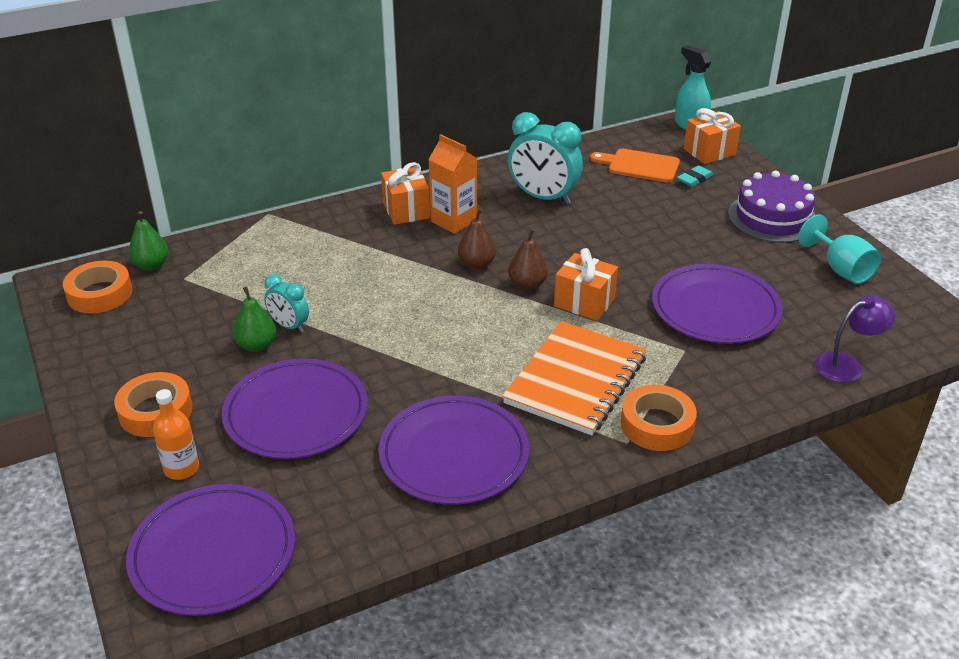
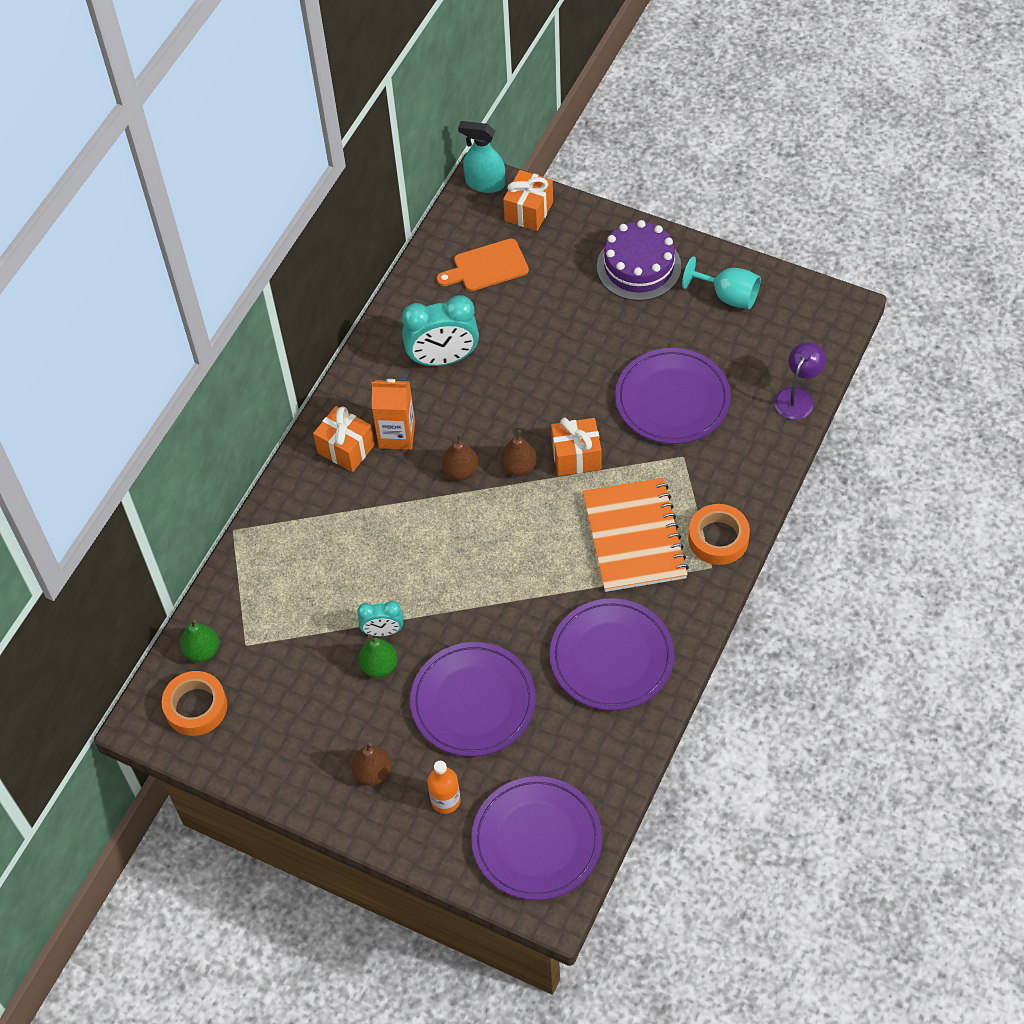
camera: 35 degrees left, 20 degrees up
(155, 411) = (373, 772): orange tape -> brown pear
(694, 179) = (544, 256): turquoise eraser -> none

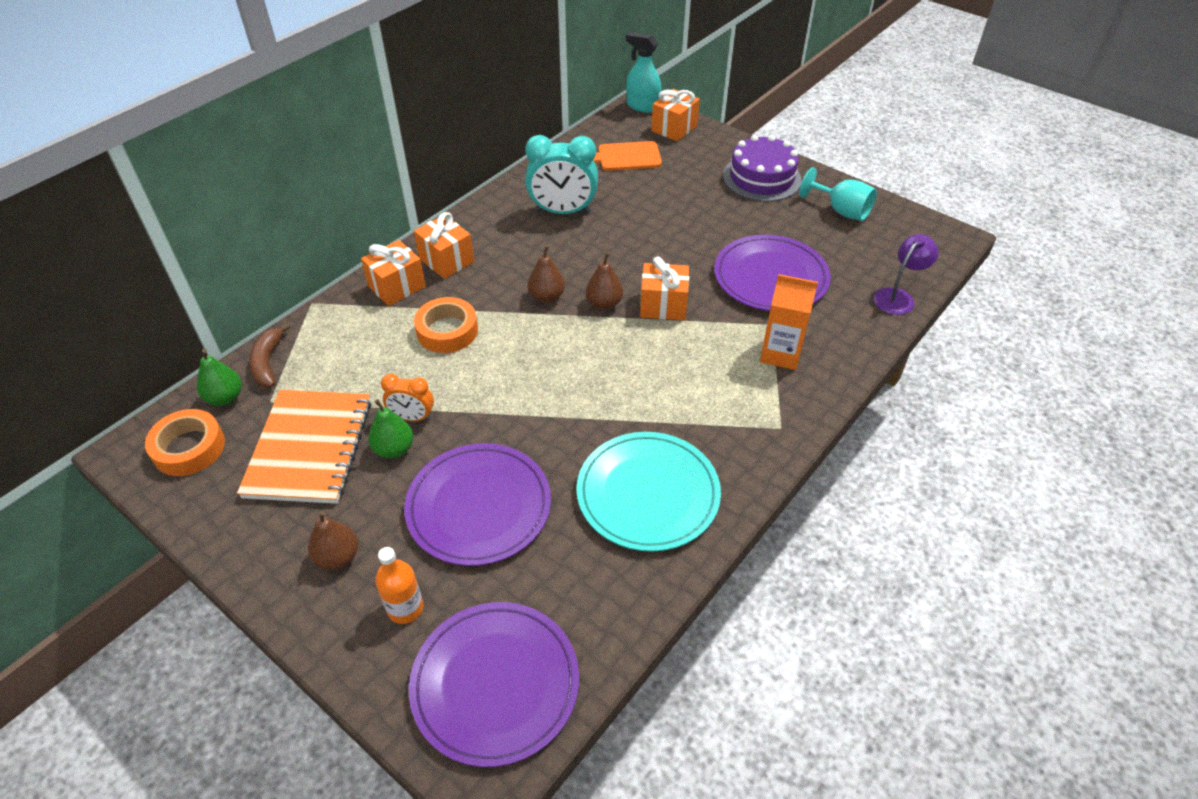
camera: 10 degrees right, 10 degrees down
(223, 605) = (268, 362): none -> brown banana
(309, 492) = (397, 286): none -> orange gift
(383, 631) = (412, 417): turquoise clock -> orange clock
(397, 435) = (498, 258): orange carton -> orange carton (780, 354)
(611, 657) = (648, 494): purple plate -> turquoise plate
(634, 537) = (703, 384): orange notebook -> orange notebook (309, 448)
(718, 538) = (793, 402): orange tape -> orange tape (447, 331)

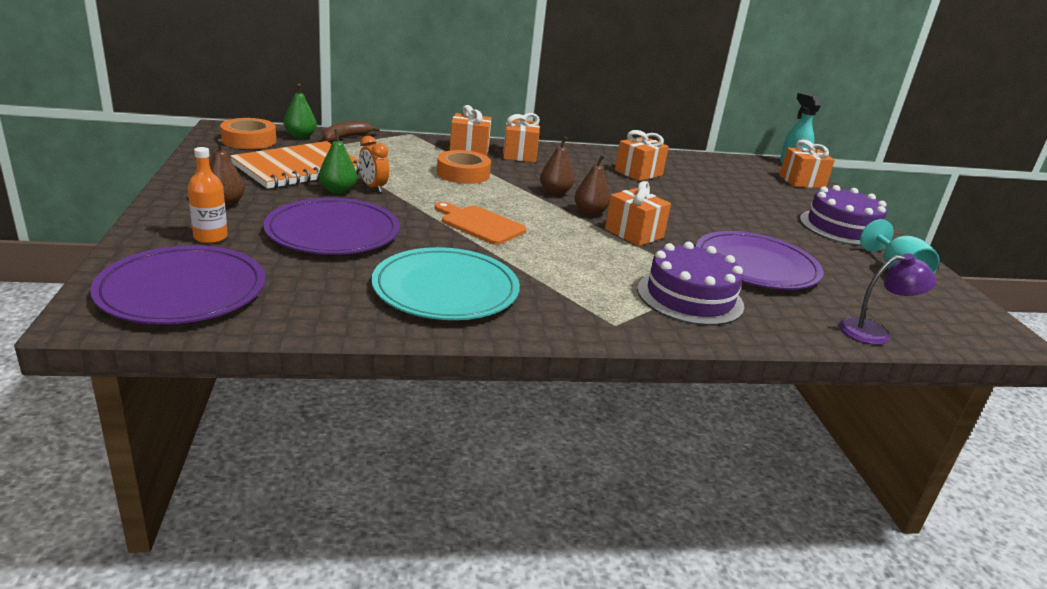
camera: 40 degrees right, 20 degrees down
(563, 211) = (638, 173): turquoise clock -> orange gift
(625, 157) = (734, 175): orange cutting board -> orange cutting board (480, 224)
(780, 354) = (690, 297): orange carton -> purple cake

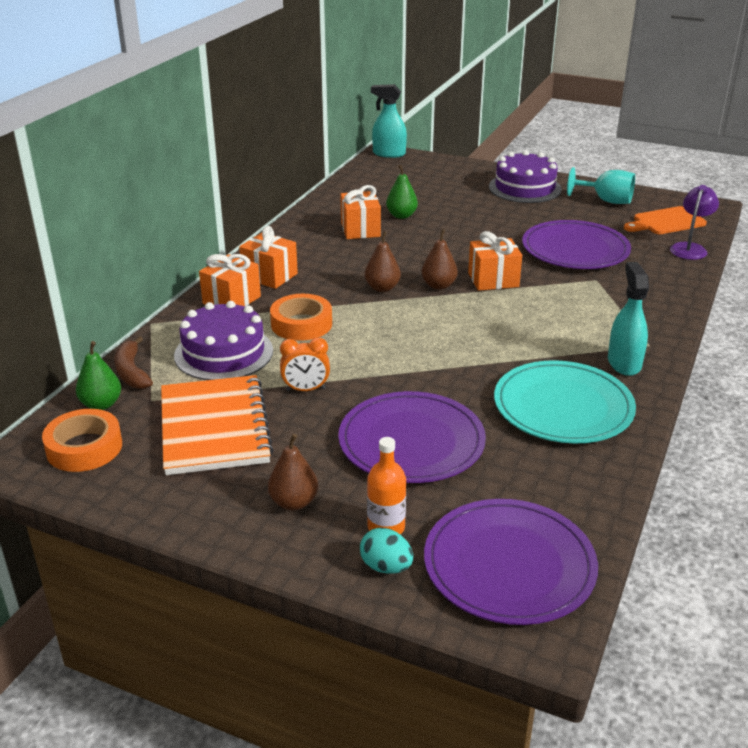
camera: 55 degrees left, 5 degrees up
(160, 243) = (386, 567): none -> turquoise egg
(338, 191) = (301, 415): green pear -> green pear (401, 215)
(480, 224) = (435, 351): orange cutting board -> orange cutting board (666, 222)
(560, 313) = (624, 363): none -> turquoise spray bottle
(690, 297) = (617, 297): purple cake -> purple cake (224, 353)
(802, 182) = (426, 165): orange gift -> none

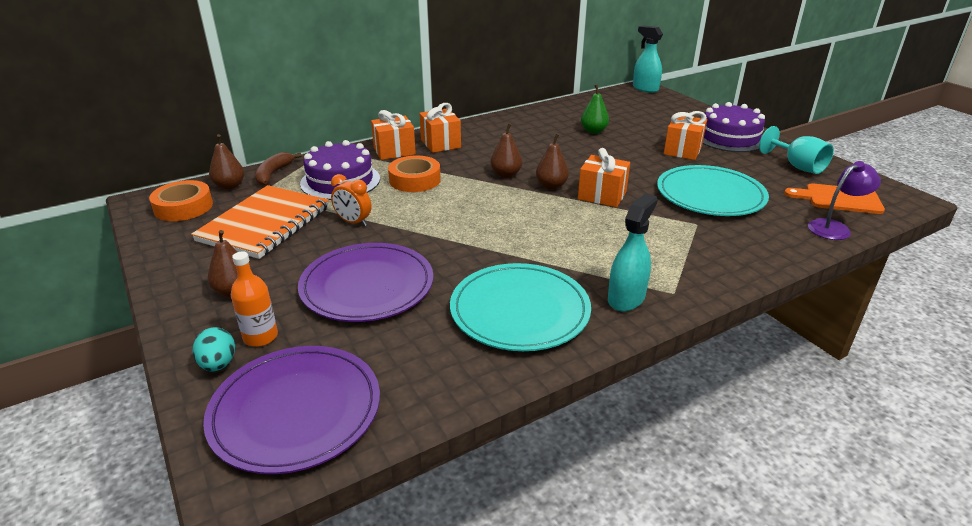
camera: 35 degrees right, 0 degrees up
(101, 404) = (230, 186): green pear -> brown pear
(360, 230) = (548, 132): orange gift -> orange gift (682, 150)
(575, 249) = (710, 195): purple plate -> turquoise plate

